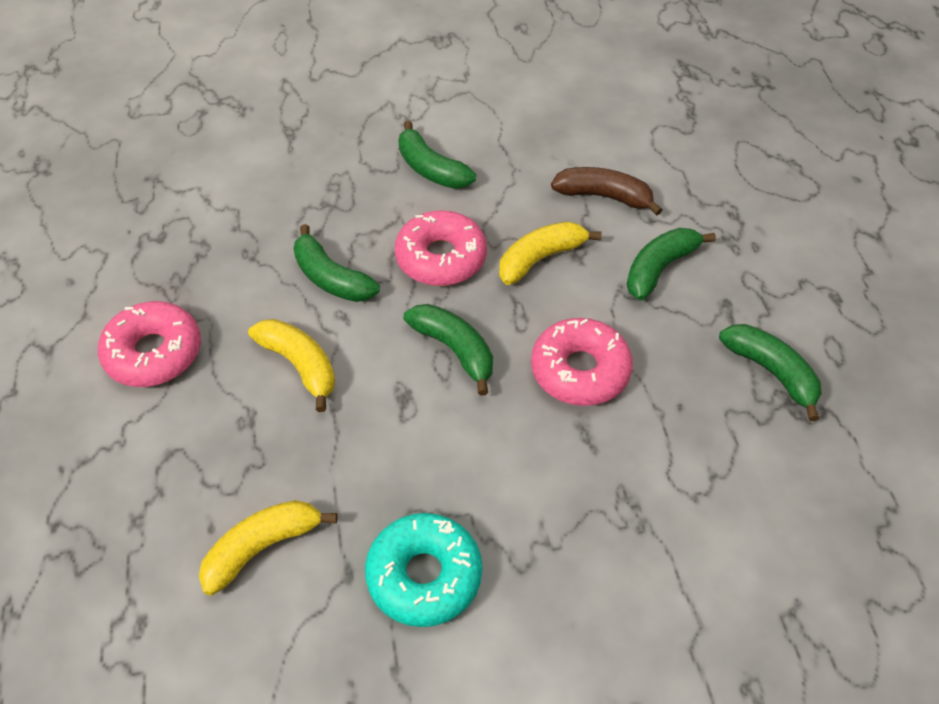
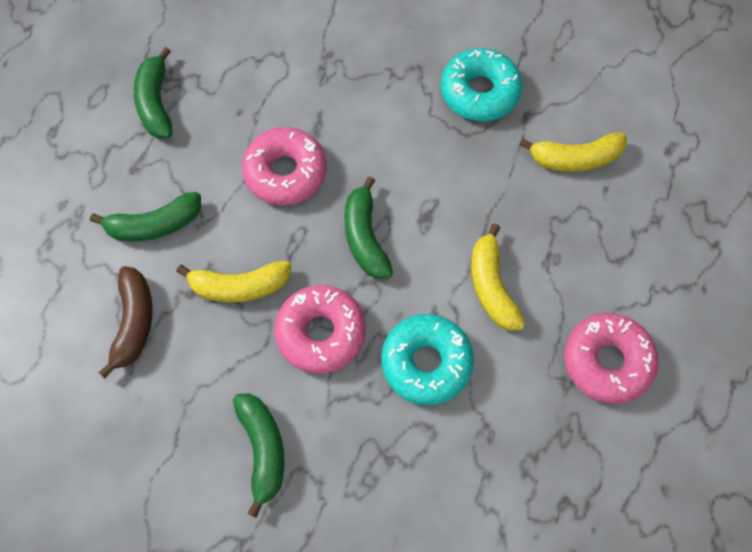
camera: 150 degrees left, 15 degrees up
(331, 278) = (426, 362): green banana -> turquoise donut
(604, 196) = (134, 323): brown banana -> brown banana turned 135 degrees counterclockwise

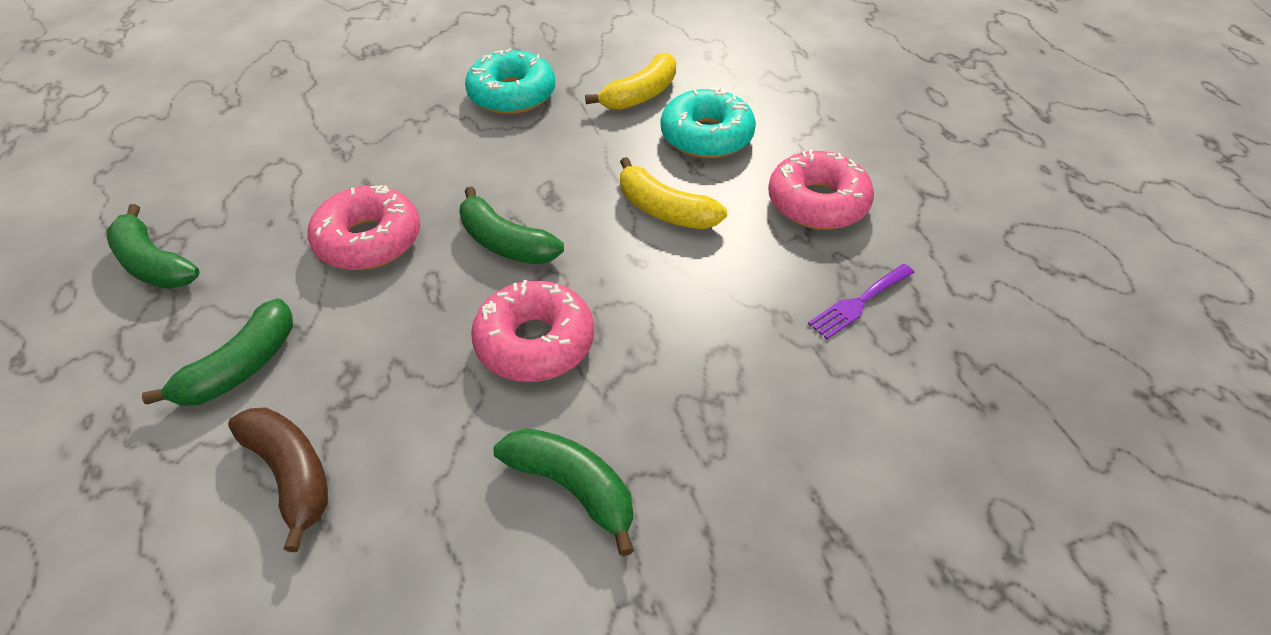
camera: 40 degrees left, 20 degrees down
(239, 286) = (401, 360): yellow banana -> none
(426, 362) = (666, 299): turquoise donut -> turquoise donut (706, 136)
(548, 465) = (859, 303): none -> purple fork

